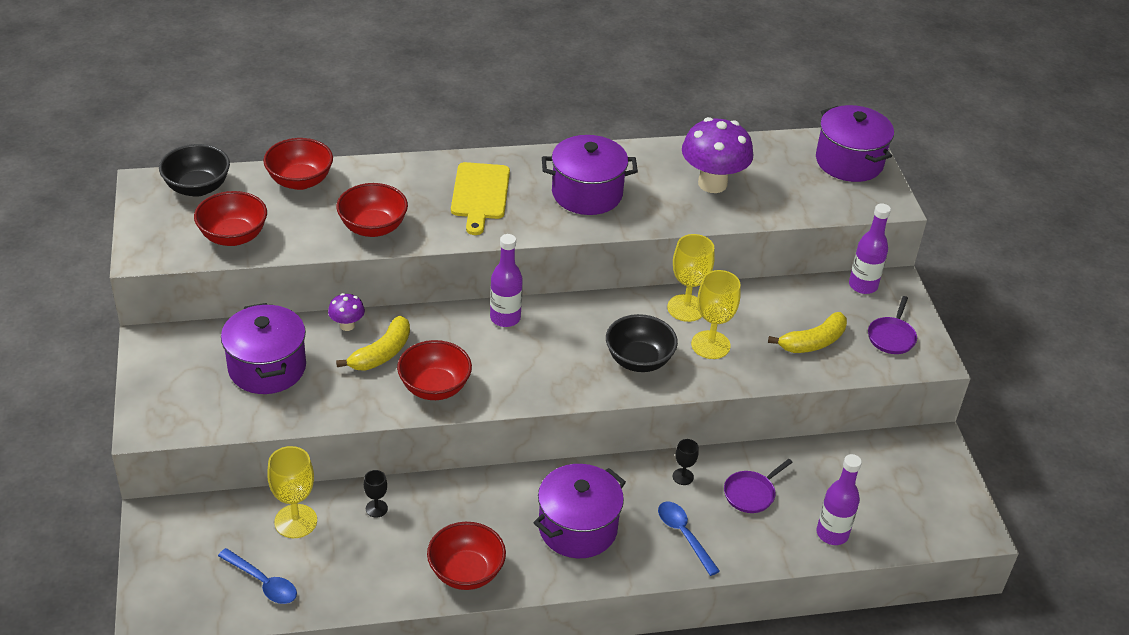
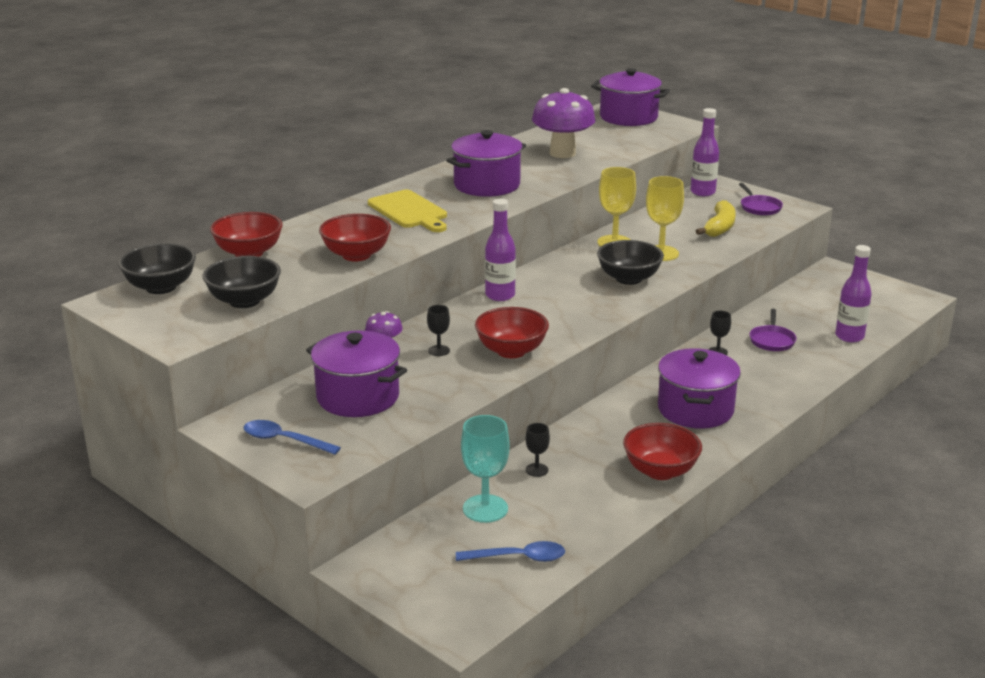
camera: 35 degrees left, 15 degrees down
(233, 236) = (244, 301): red bowl -> black bowl
(295, 521) = (485, 509): yellow goblet -> turquoise goblet
(381, 353) = (439, 350): yellow banana -> black goblet
(684, 535) = (767, 380): blue spoon -> blue spoon (284, 440)

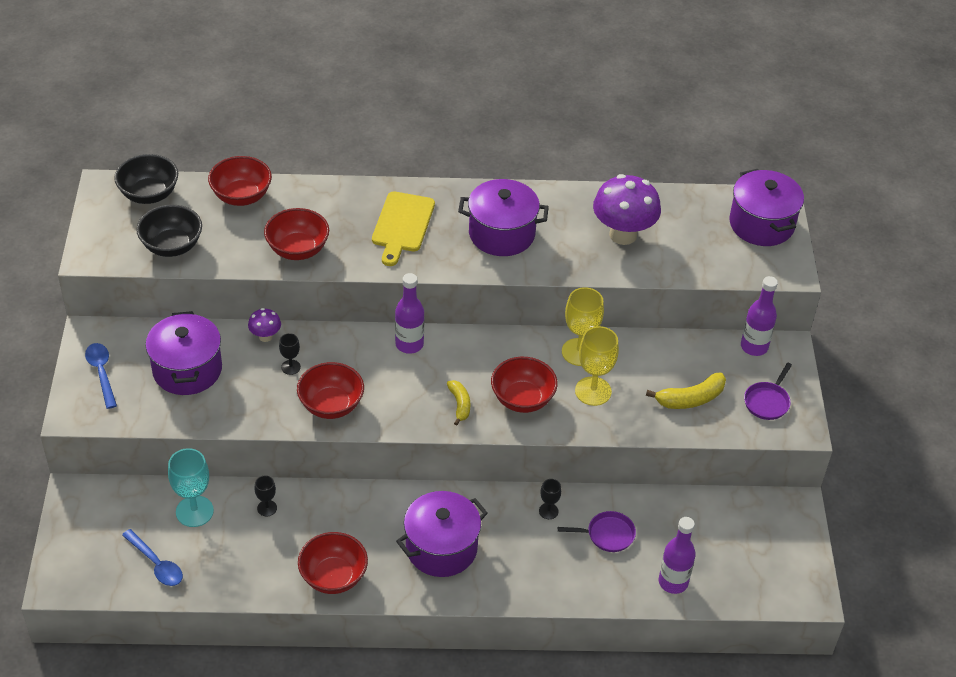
camera: 45 degrees right, 20 degrees up
(596, 302) = (460, 405): none -> yellow banana
(628, 279) = (522, 399): black bowl -> red bowl
(772, 340) = (607, 534): purple pan -> purple pan turned 150 degrees counterclockwise

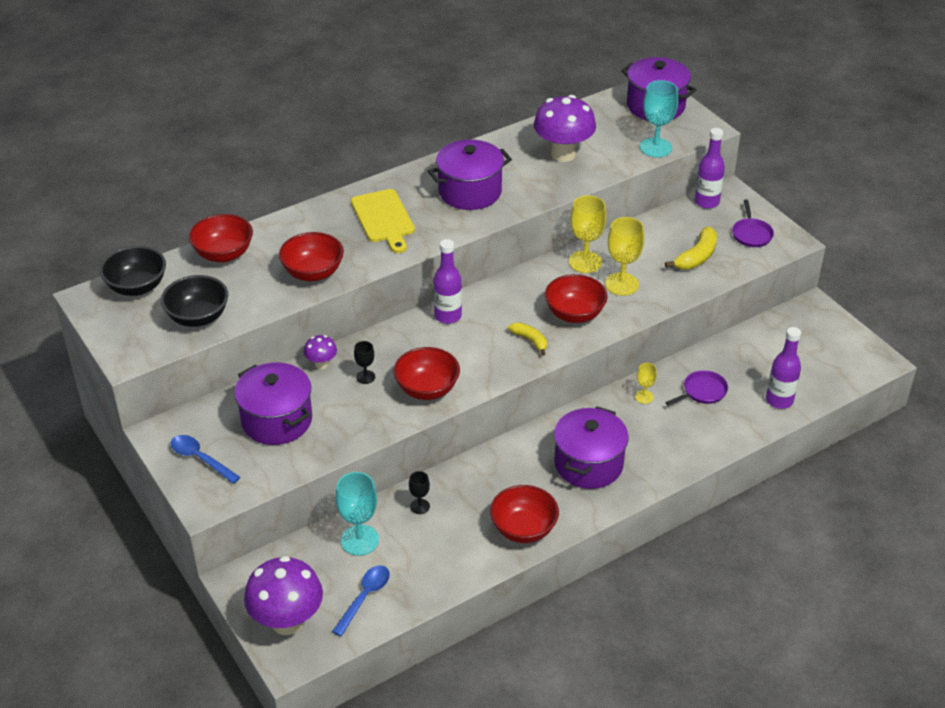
camera: 30 degrees left, 5 degrees down
(82, 550) = (287, 622): none -> purple mushroom
(156, 564) = (364, 597): blue spoon -> blue spoon turned 75 degrees counterclockwise
(548, 511) = (644, 397): black goblet -> yellow goblet
(719, 269) = (655, 147): none -> turquoise goblet

